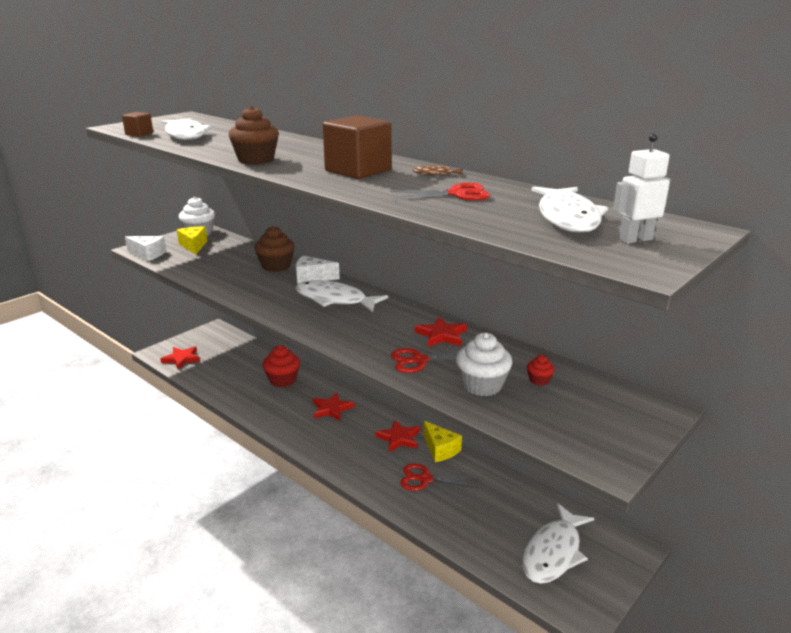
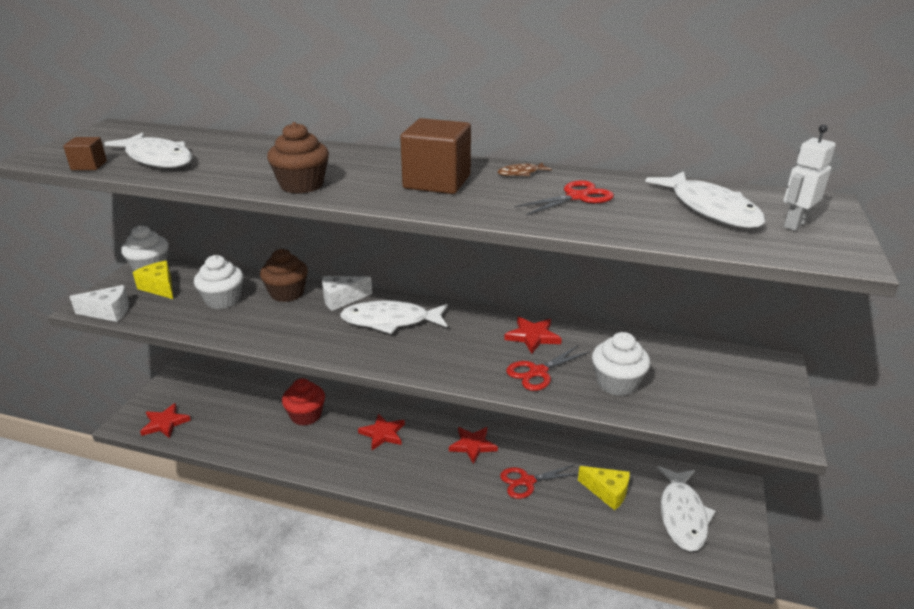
camera: 25 degrees left, 5 degrees up
(227, 262) = (223, 300): none -> white cupcake
(440, 449) = (519, 445): yellow cheese -> yellow cheese (607, 492)
(539, 380) = (658, 363): red cupcake -> none

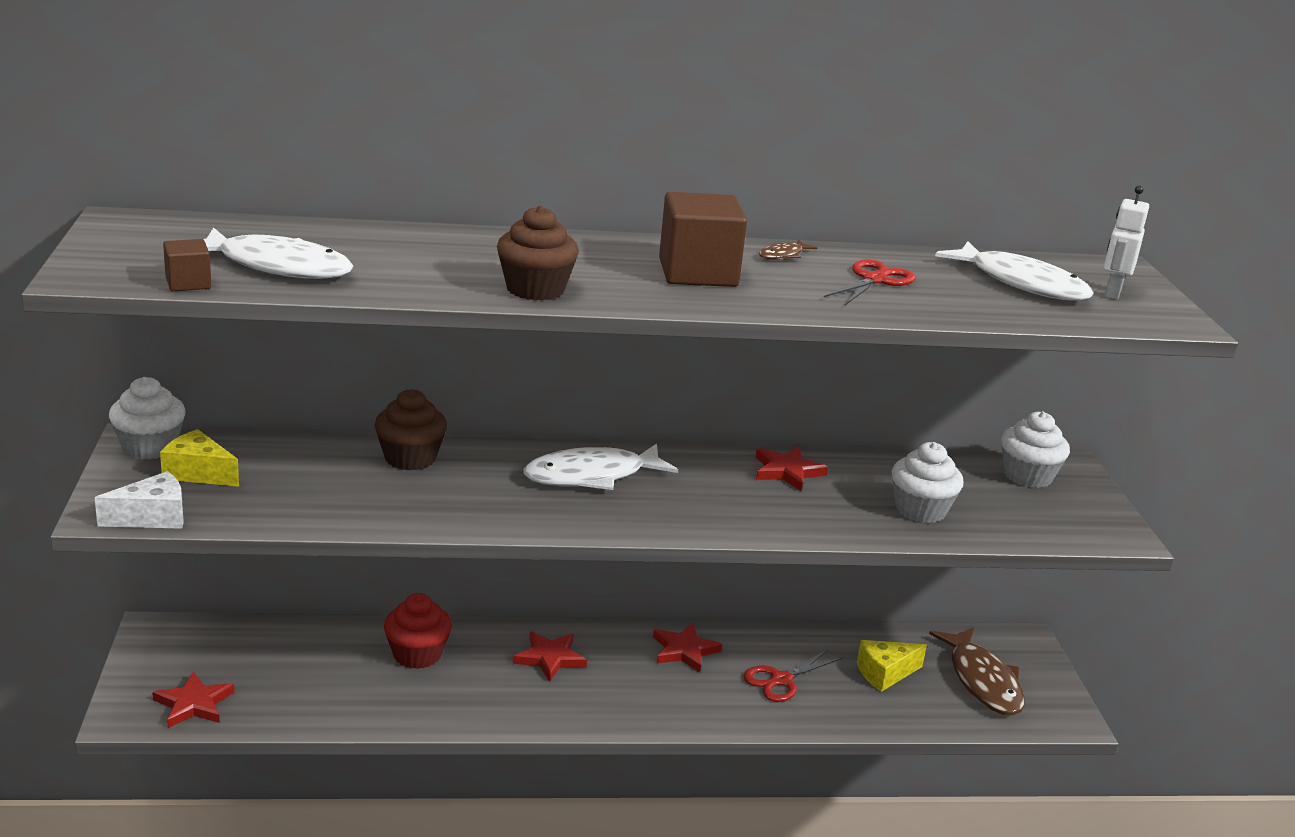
camera: 25 degrees left, 5 degrees down
(223, 300) = (321, 478): white cupcake -> white cupcake (1027, 476)
(341, 299) = (498, 456): white cheese -> none
(538, 372) = (824, 510): red scissors -> none
(607, 492) = (885, 673): yellow cheese -> yellow cheese turned 150 degrees clockwise
(682, 515) = (982, 681): white fish -> brown fish

